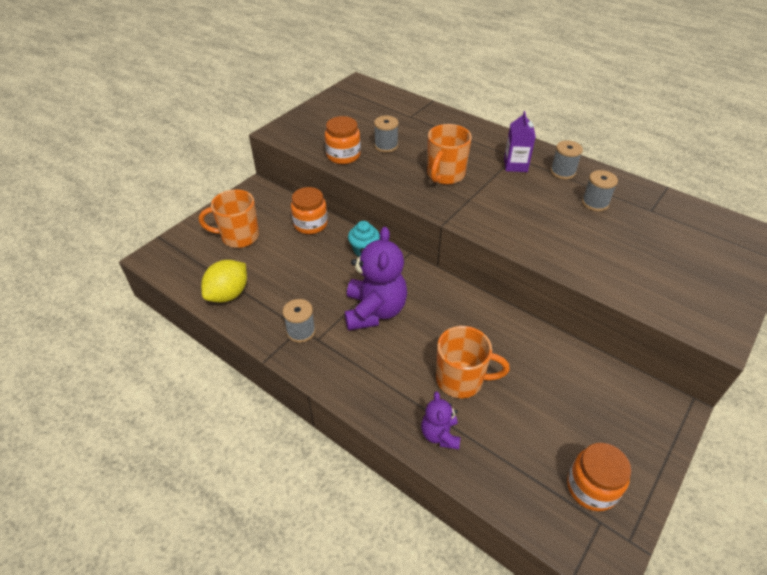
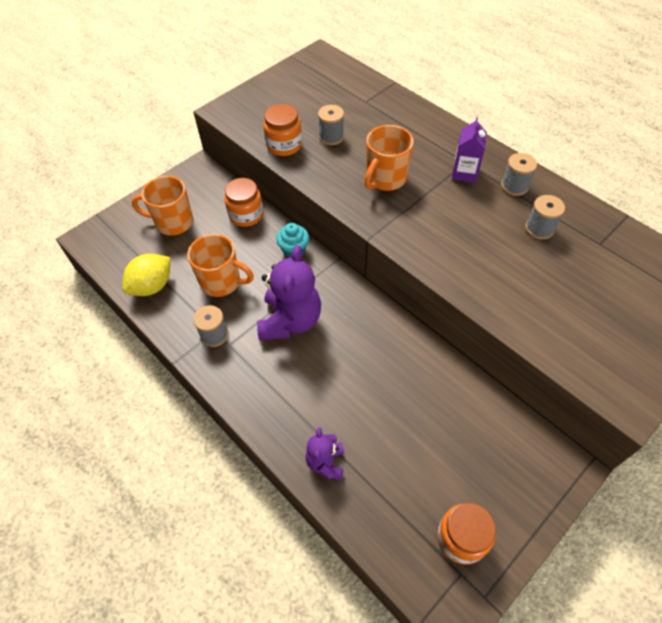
camera: 10 degrees right, 10 degrees up
(461, 380) = (359, 407): orange mug -> orange mug (222, 282)

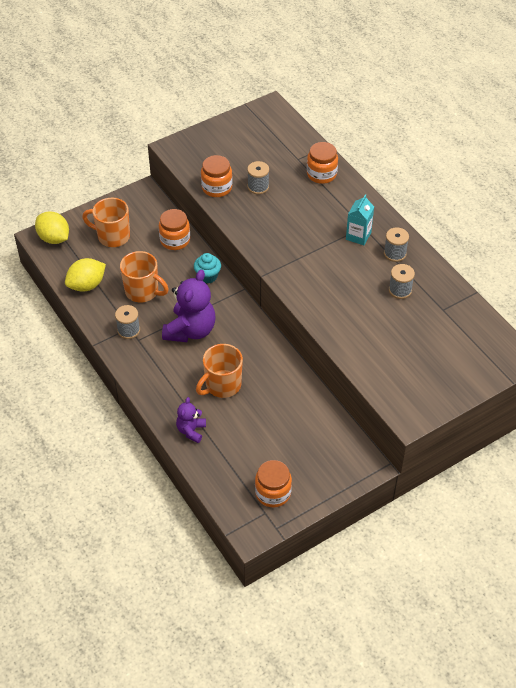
camera: 10 degrees right, 5 degrees down
(104, 236) = (54, 238): none -> yellow lemon
(385, 179) = (291, 230): orange mug -> orange mug (222, 385)
(397, 113) = (321, 174): none -> orange jar
(464, 173) = (358, 236): purple carton -> turquoise carton

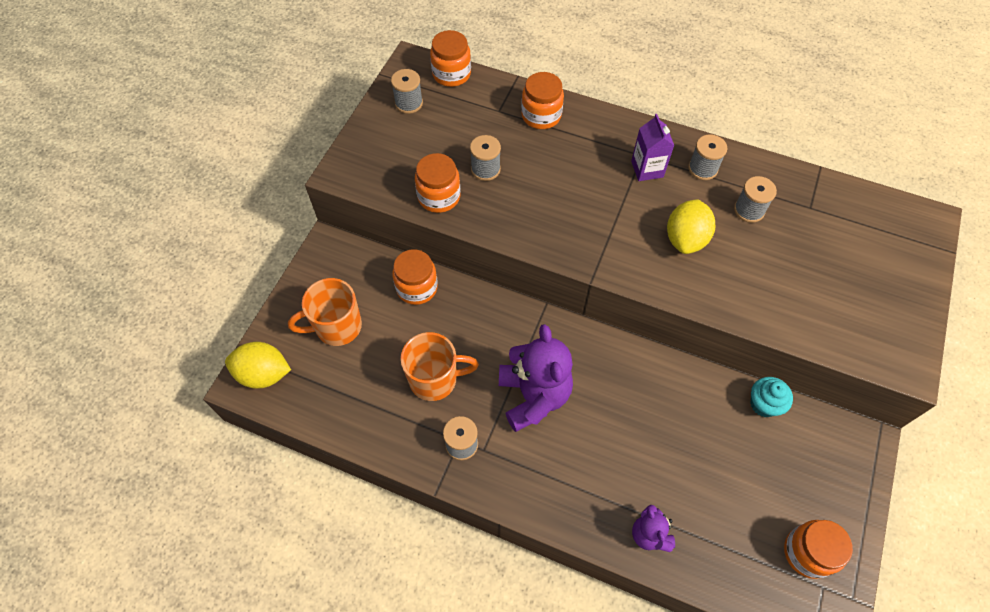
camera: 35 degrees left, 10 degrees up
(87, 285) = (358, 414): yellow lemon -> yellow lemon (685, 239)
(207, 276) = (493, 312): turquoise cupcake -> turquoise cupcake (764, 404)
(222, 385) = (630, 446): orange mug -> none
(246, 128) = (409, 103): none -> grey spool
(288, 124) = (451, 74): none -> orange jar
(358, 236) = (647, 169): turquoise carton -> purple carton

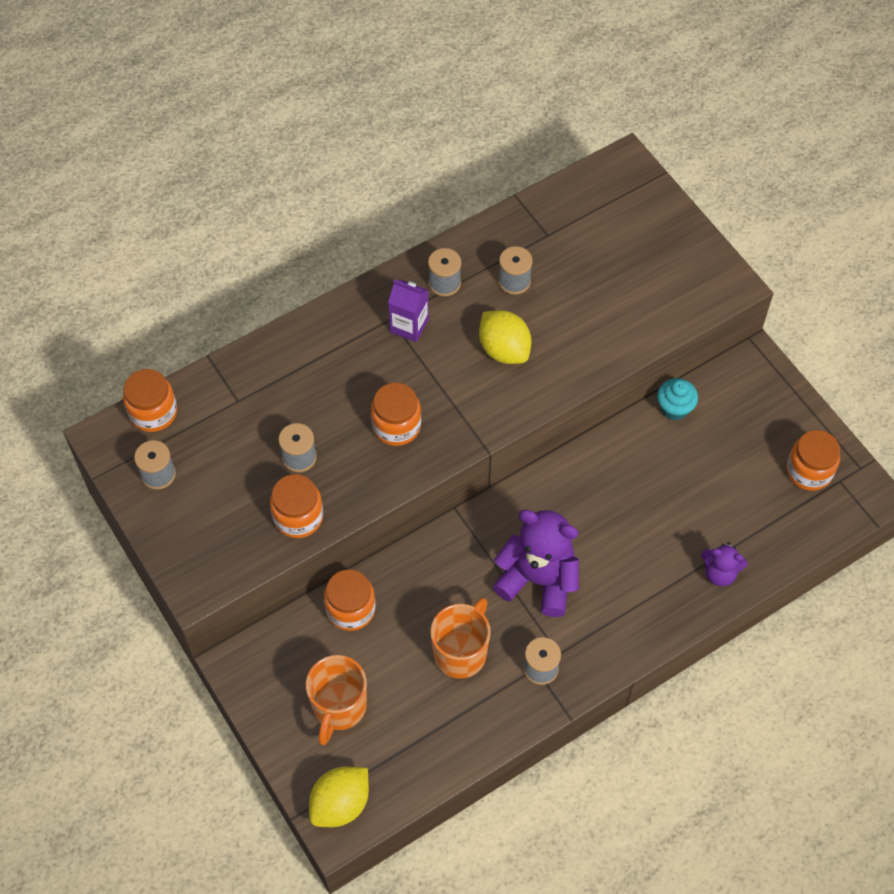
camera: 55 degrees left, 0 degrees up
(541, 115) = (275, 369): orange jar -> orange jar (396, 426)

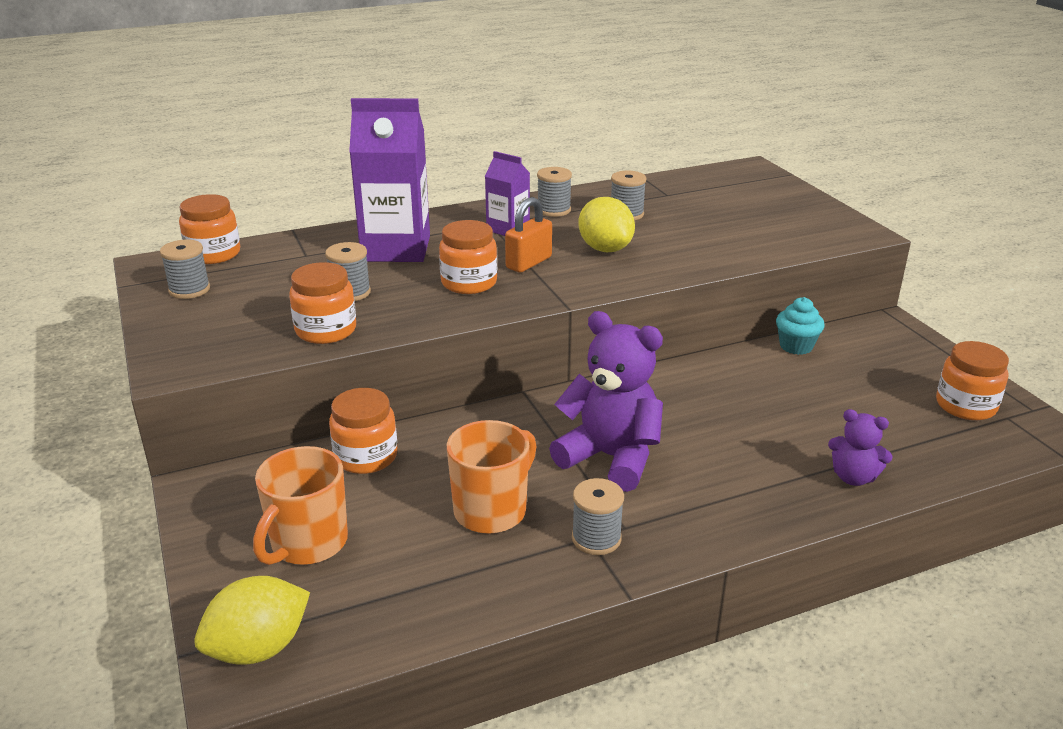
camera: 10 degrees right, 30 degrees down
(316, 377) = (396, 248): none -> purple carton
(441, 384) = (528, 263): none -> orange padlock

